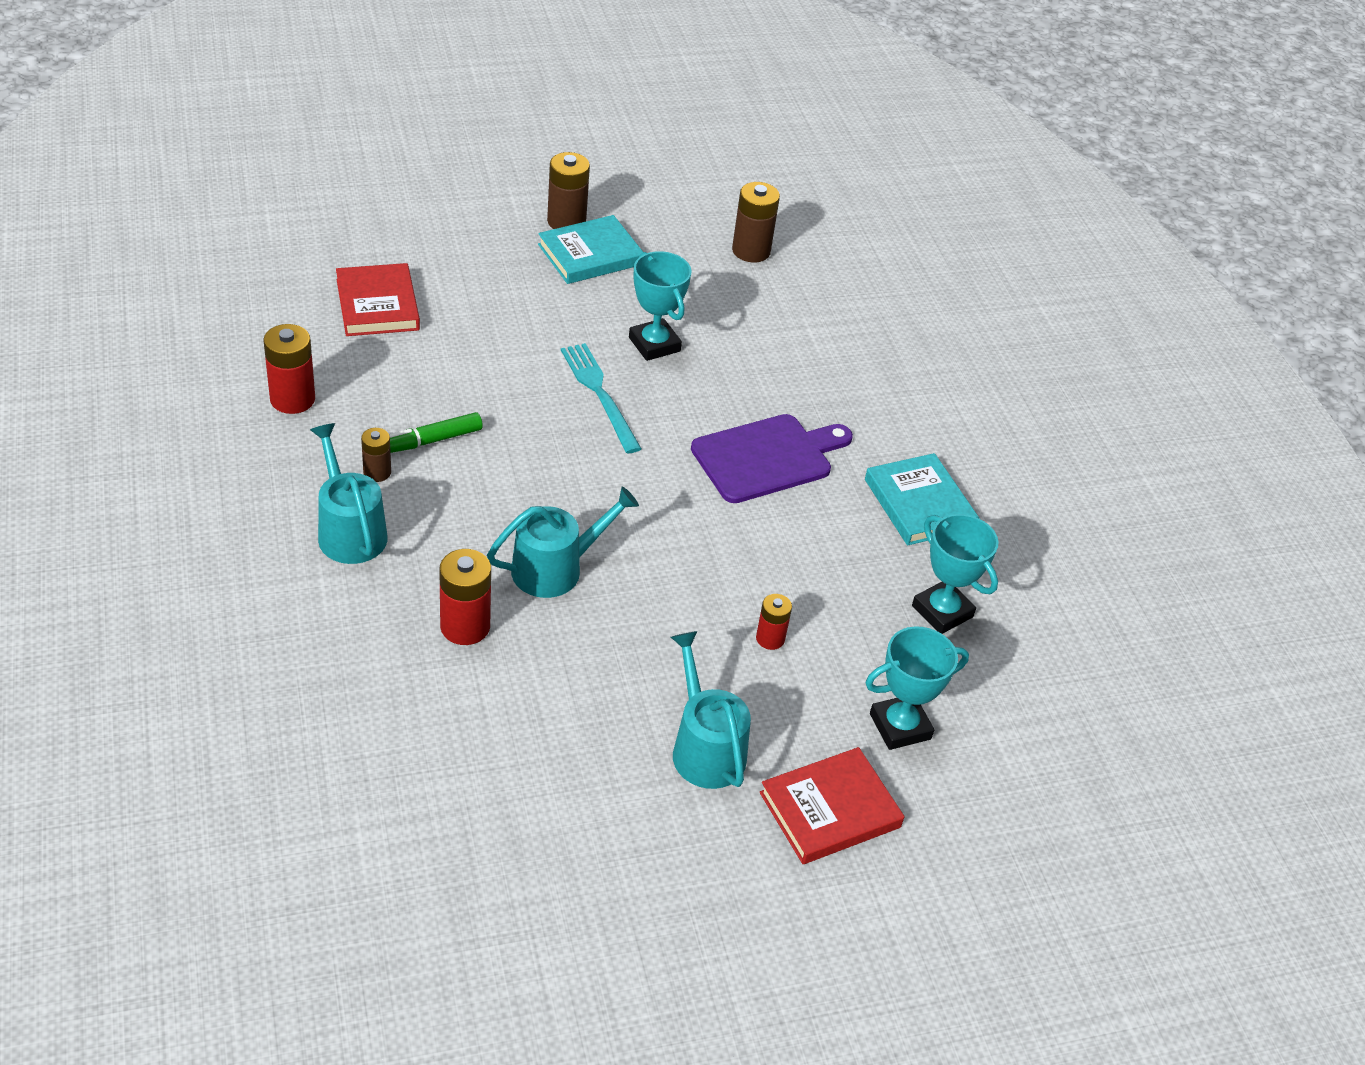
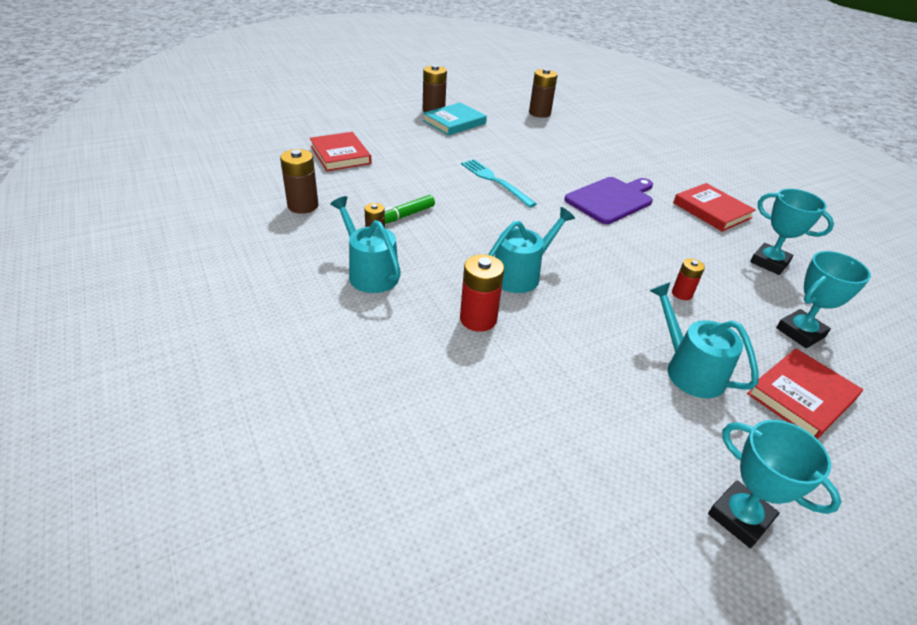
camera: 10 degrees left, 5 degrees down
(292, 399) = (303, 206): red battery -> brown battery
(654, 344) = (513, 156): turquoise trophy -> turquoise trophy (740, 517)
(919, 504) = (711, 210): turquoise book -> red book

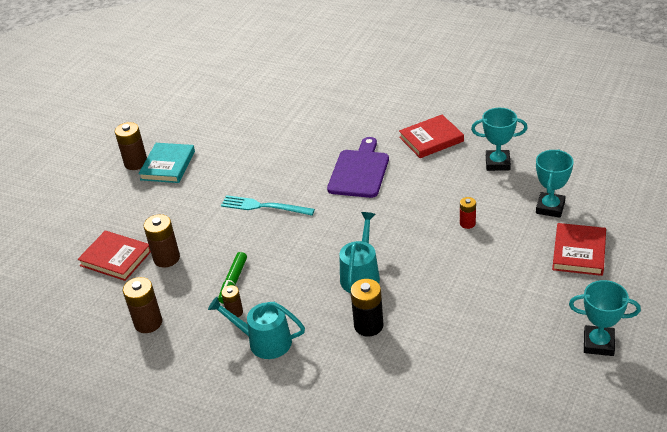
camera: 30 degrees left, 0 degrees up
(478, 319) = (368, 325): red battery -> black battery
(539, 113) = (225, 113): brown battery -> brown battery (166, 258)
(689, 370) = (513, 275): turquoise watering can -> none
(711, 210) = (431, 139): red book -> red book turned 45 degrees counterclockwise

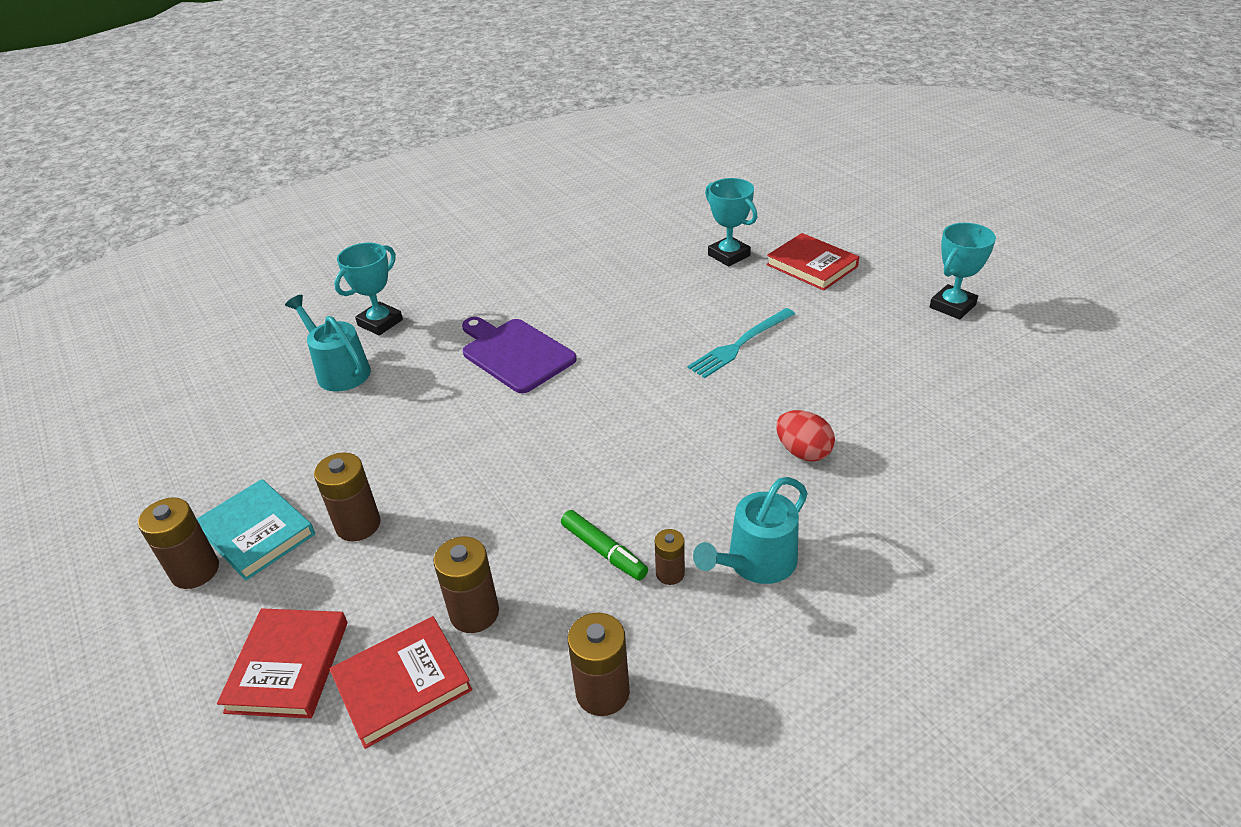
camera: 60 degrees left, 0 degrees up
(193, 192) = (358, 525): none -> brown battery
(264, 206) = (481, 462): turquoise fork -> turquoise fork (740, 344)
(361, 275) = (707, 424): turquoise watering can -> turquoise watering can (339, 371)
(368, 325) = (803, 452): black battery -> red egg
(431, 139) = (527, 282): red book -> red book (288, 666)
(467, 223) = (697, 313): red battery -> none
(497, 163) = (622, 257): turquoise trophy -> turquoise trophy (380, 322)

